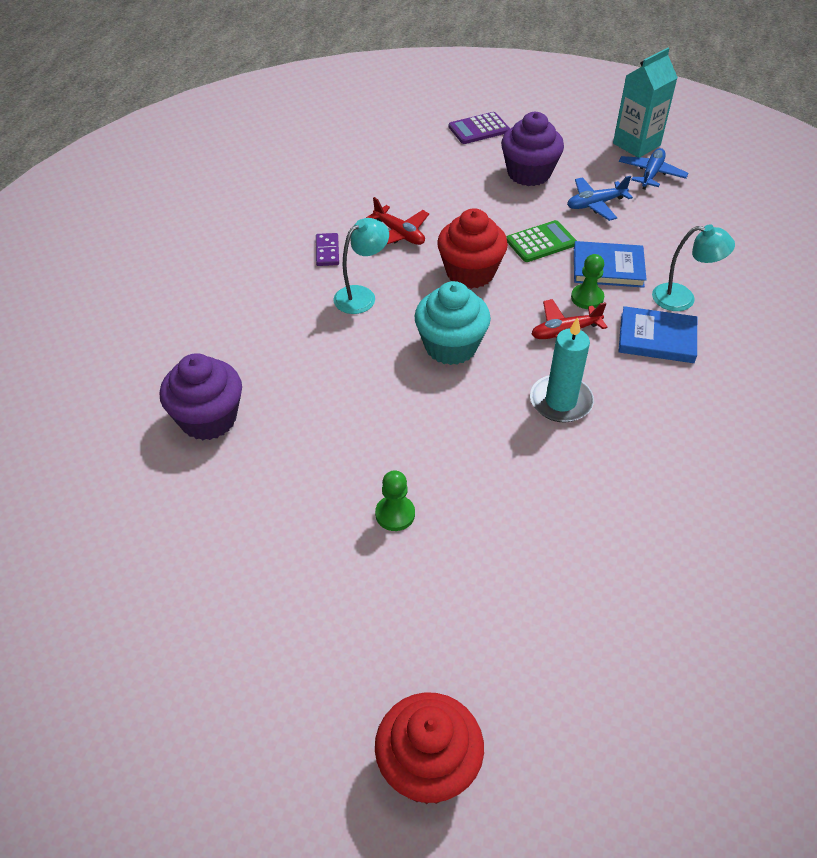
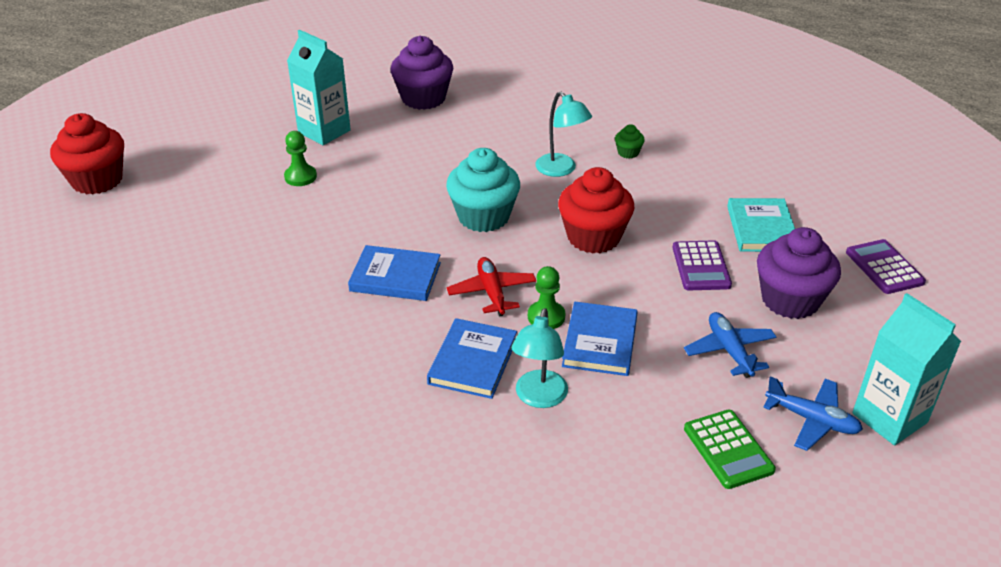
camera: 95 degrees right, 10 degrees down
(288, 509) = (324, 131): none -> turquoise carton
(327, 251) = (628, 152): purple domino -> green cupcake
(399, 234) = (658, 195): red plane -> none
(440, 180) = (761, 228): none -> turquoise book
(498, 213) = (701, 266): none -> purple calculator
(541, 242) = (647, 293): green calculator -> green calculator (728, 449)
(560, 401) = (395, 277): turquoise candle -> blue book

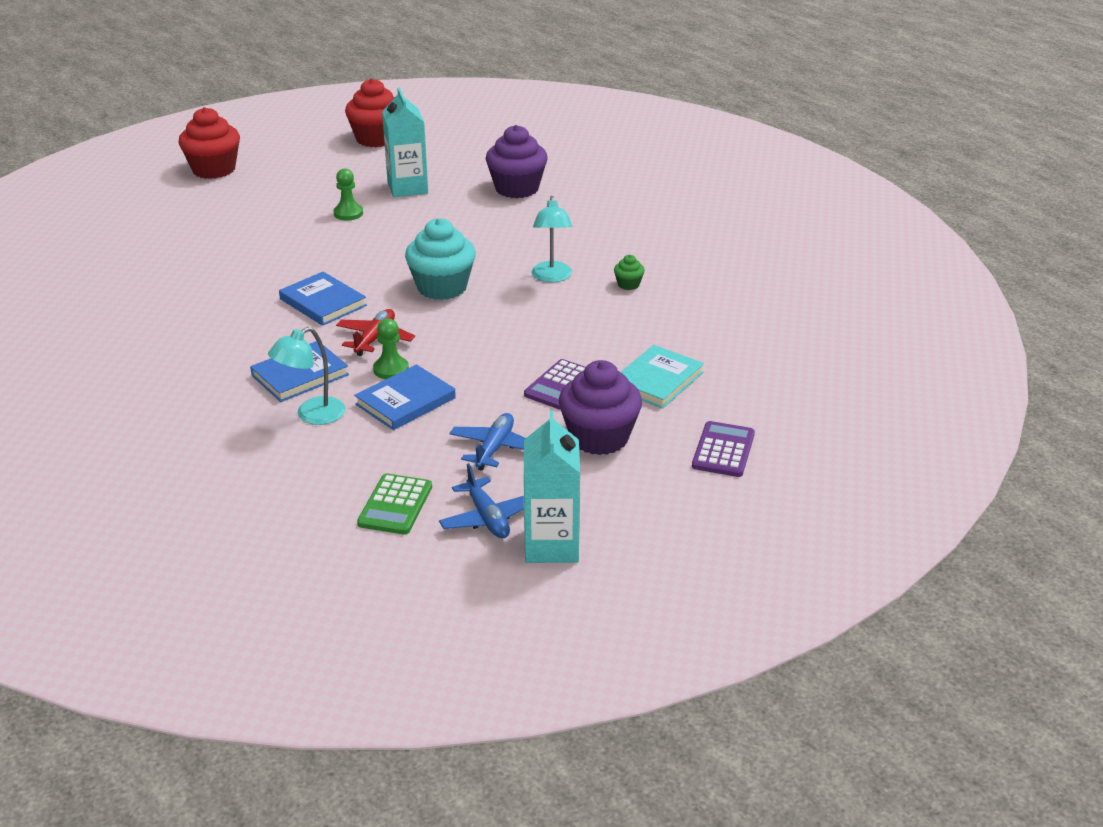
camera: 35 degrees right, 5 degrees down
(593, 237) = (506, 333): red cupcake -> red cupcake (376, 139)

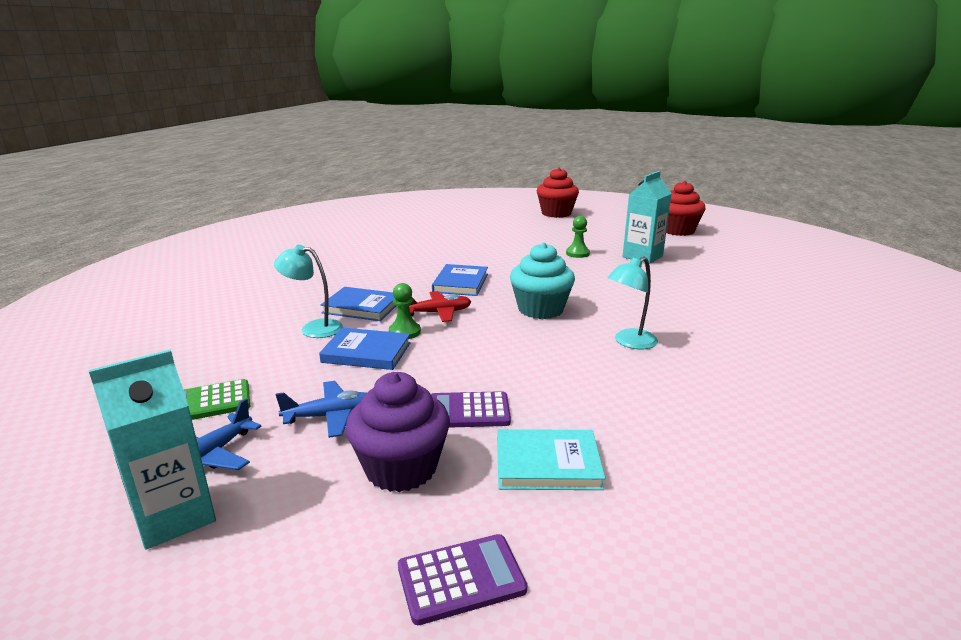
camera: 55 degrees right, 10 degrees down
(517, 188) = (721, 285): purple cupcake -> none
(628, 284) = (684, 380): green cupcake -> none

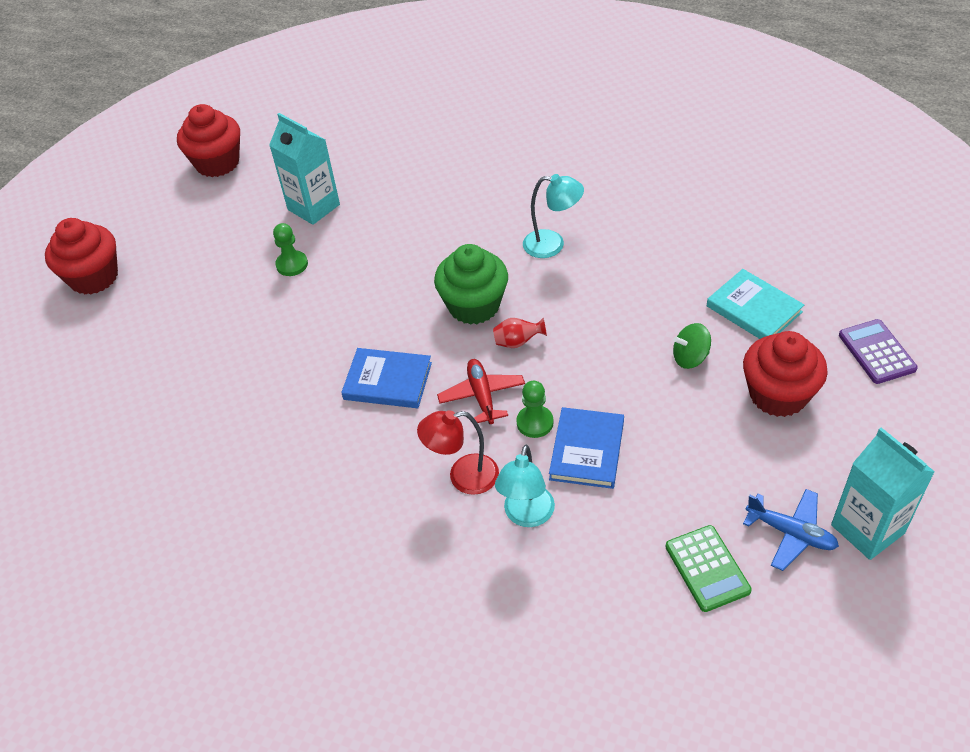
camera: 85 degrees left, 25 degrees up
(331, 416) = (714, 456): blue plane -> none
(362, 307) = (463, 476): blue book -> red lamp
(401, 468) = (778, 395): purple cupcake -> red cupcake
(468, 411) = (690, 358): purple calculator -> green spinning top
(497, 326) = (518, 342): none -> red vase
(540, 309) = (474, 306): turquoise cupcake -> green cupcake
(547, 464) = (754, 309): turquoise book -> turquoise book turned 45 degrees counterclockwise
(629, 342) = (552, 245): turquoise lamp -> turquoise lamp turned 45 degrees counterclockwise

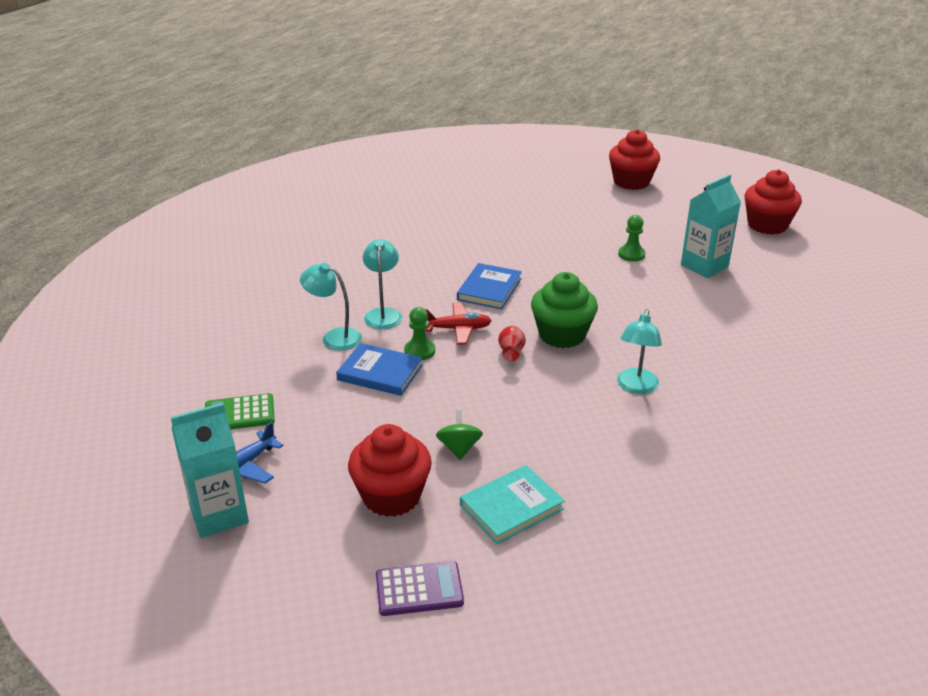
camera: 95 degrees right, 15 degrees down
(463, 476) = (383, 314): red lamp -> turquoise lamp

